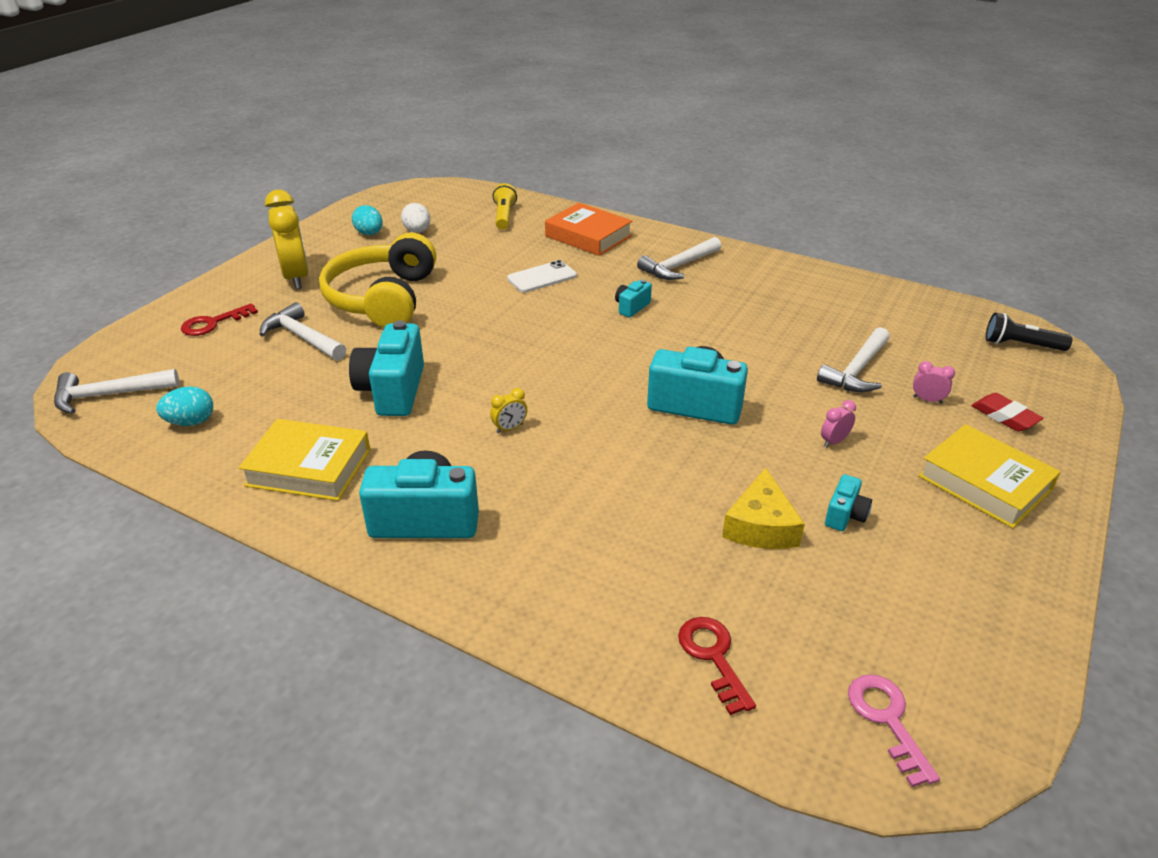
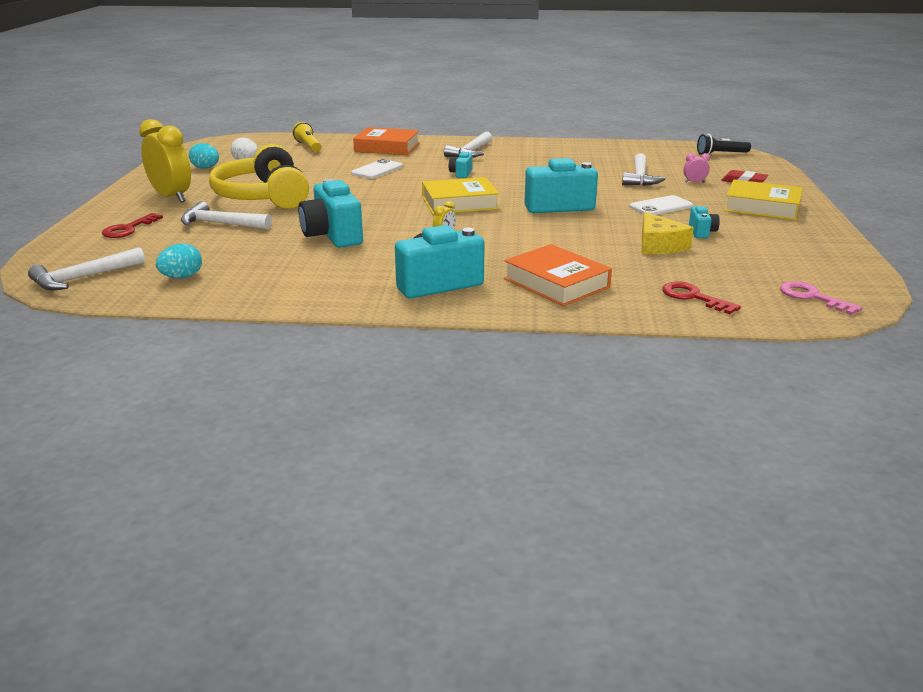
camera: 25 degrees left, 10 degrees down
(309, 467) = (315, 279): yellow book -> yellow book (459, 203)
(563, 564) = (556, 283): none -> orange book
(834, 441) = (661, 206): pink clock -> white phone

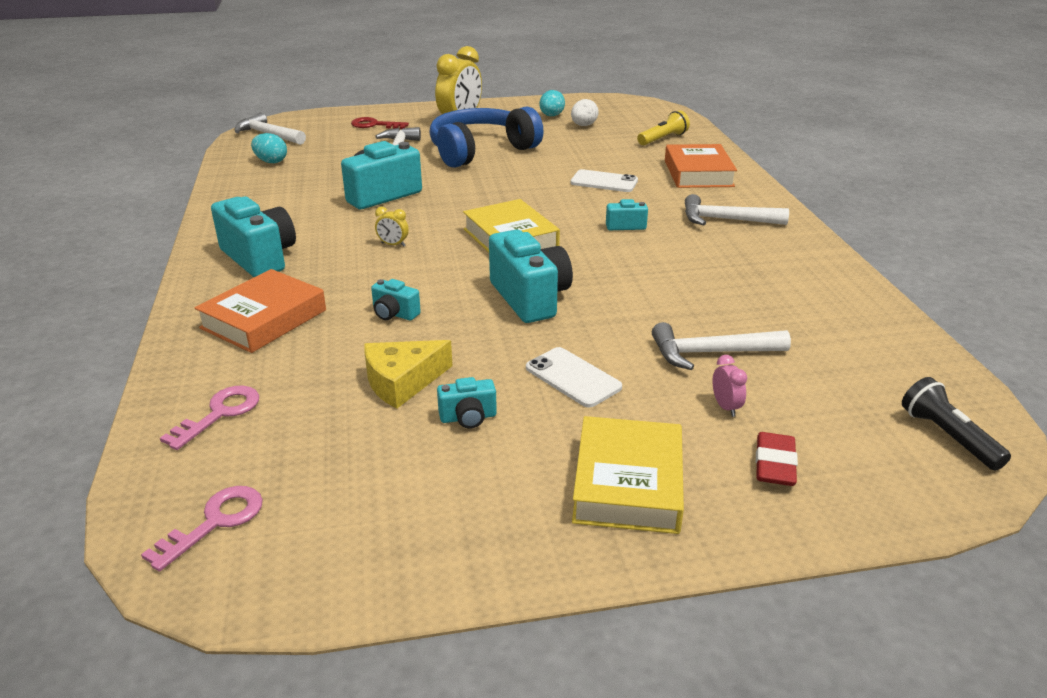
camera: 75 degrees right, 5 degrees up
(264, 196) = (481, 151): yellow headphones -> blue headphones
(565, 242) = (394, 314): none -> turquoise camera
(693, 297) = (219, 414): red key -> pink key

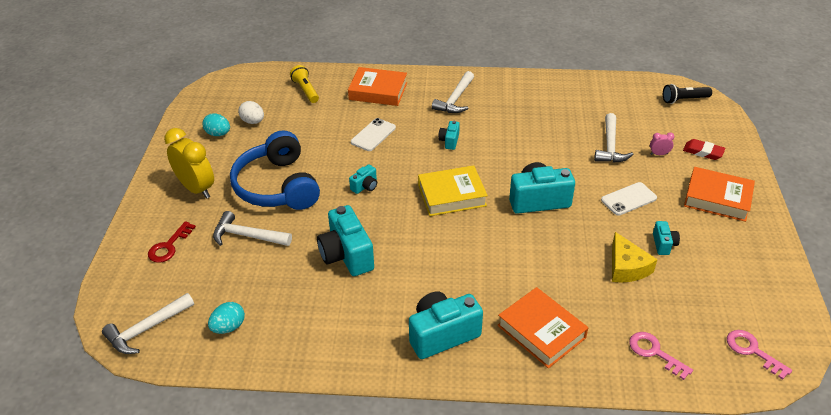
camera: 75 degrees left, 10 degrees up
(393, 245) = (443, 256): yellow clock -> none
(394, 314) = (546, 264): turquoise camera -> turquoise camera (365, 186)
(628, 483) = (717, 198): yellow book -> orange book

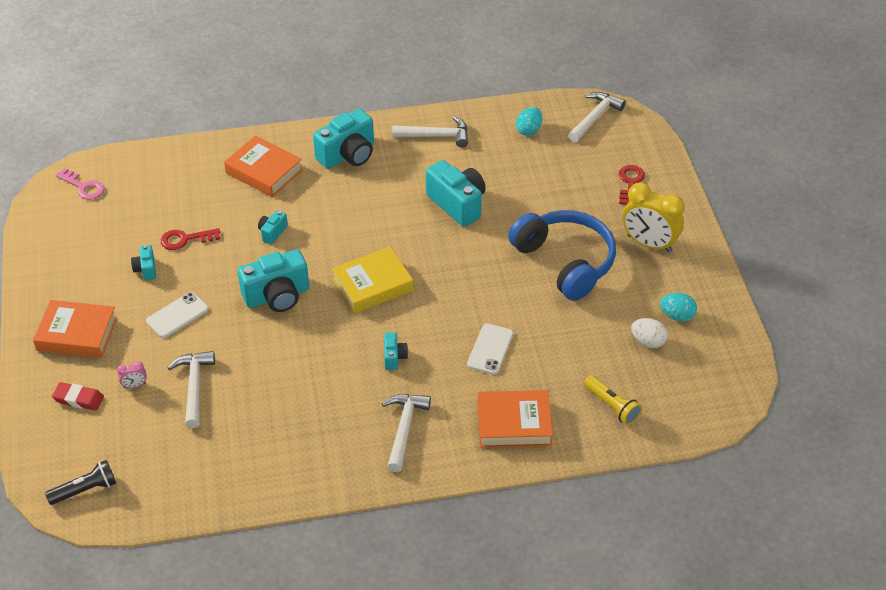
camera: 165 degrees right, 5 degrees up
(247, 236) = (562, 205): white hammer -> white hammer (436, 136)
(365, 186) = (470, 278): turquoise camera -> turquoise camera (272, 232)
(626, 267) = (185, 239): yellow cheese -> red key
(654, 353) = (167, 172): pink key -> none

